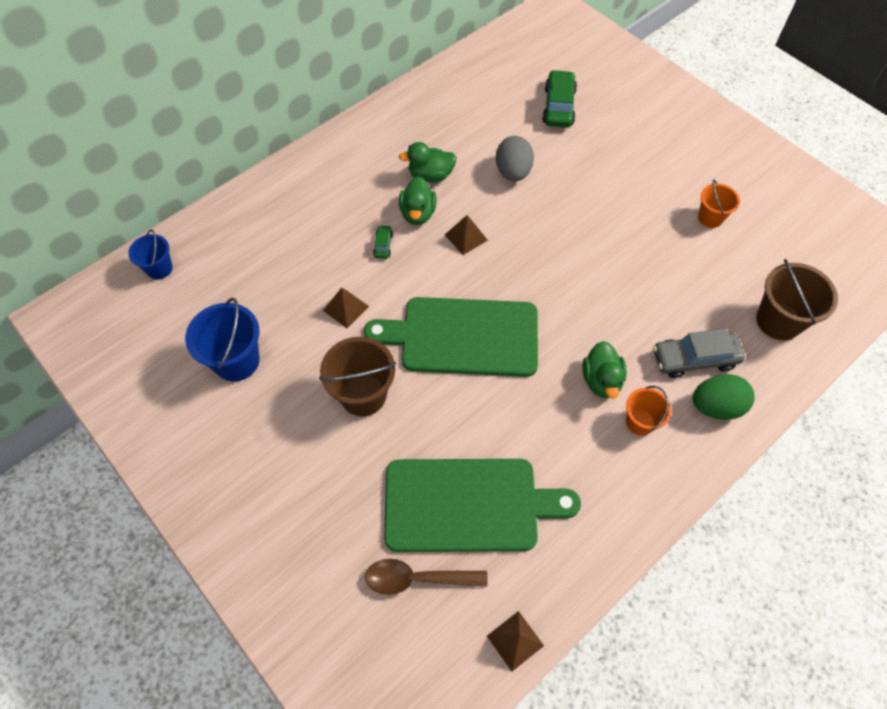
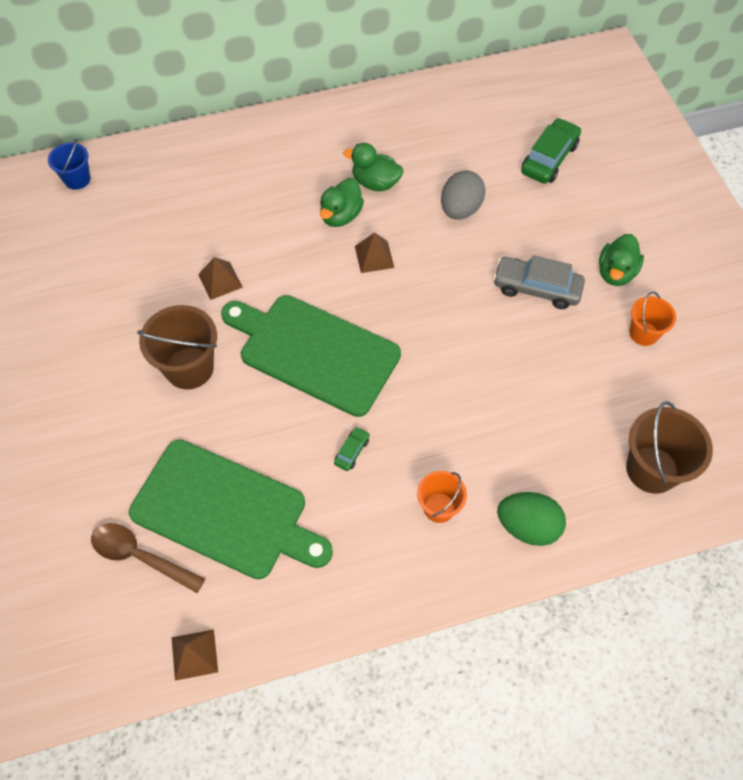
camera: 25 degrees right, 0 degrees up
(236, 361) = (96, 290): blue bucket -> none
(383, 245) = (290, 234): green car -> green car (352, 451)
(601, 380) = (425, 450): green duck -> green duck (616, 273)
(694, 359) = (534, 470): grey car -> grey car (536, 288)

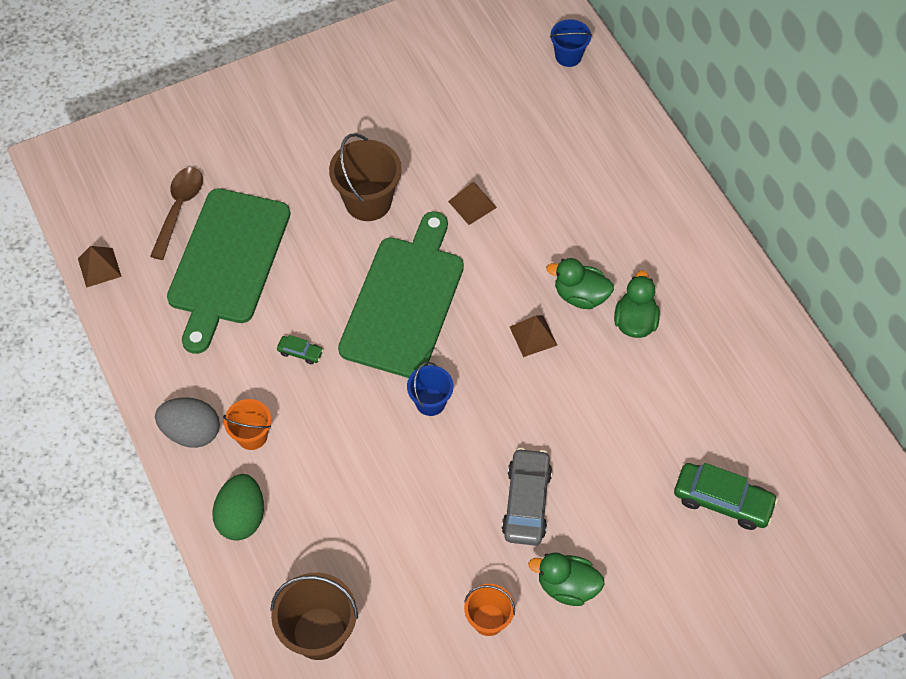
camera: 80 degrees right, 0 degrees up
(427, 346) = (430, 402): none -> blue bucket
(460, 209) = (619, 412): grey egg -> grey egg (191, 432)

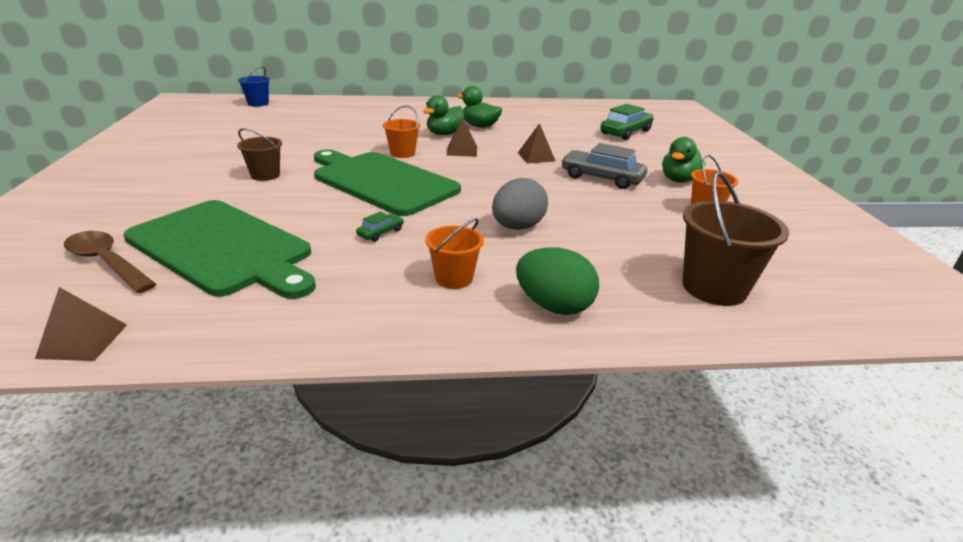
camera: 70 degrees left, 30 degrees down
(191, 432) = (415, 317): grey egg -> grey egg (517, 227)
(368, 201) = (265, 175): brown bucket -> brown bucket, size x0.60
(430, 402) = (488, 191): blue bucket -> none
(472, 204) = (327, 145): brown pyramid -> brown pyramid (536, 157)
(490, 283) = (402, 153): none -> orange bucket

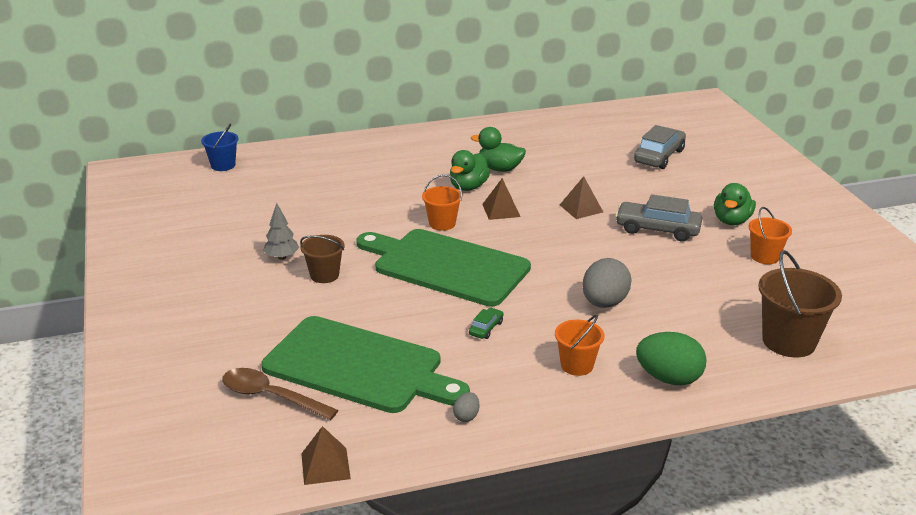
camera: 10 degrees left, 0 degrees up
(242, 159) = (282, 257): none -> grey tree
(292, 312) = (466, 416): none -> grey egg
(625, 132) = (659, 156): green car -> grey car

